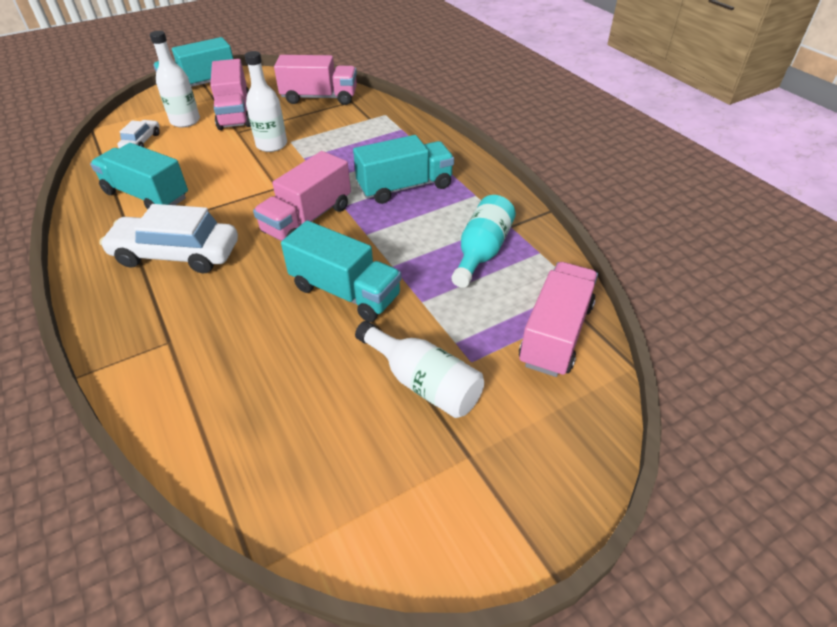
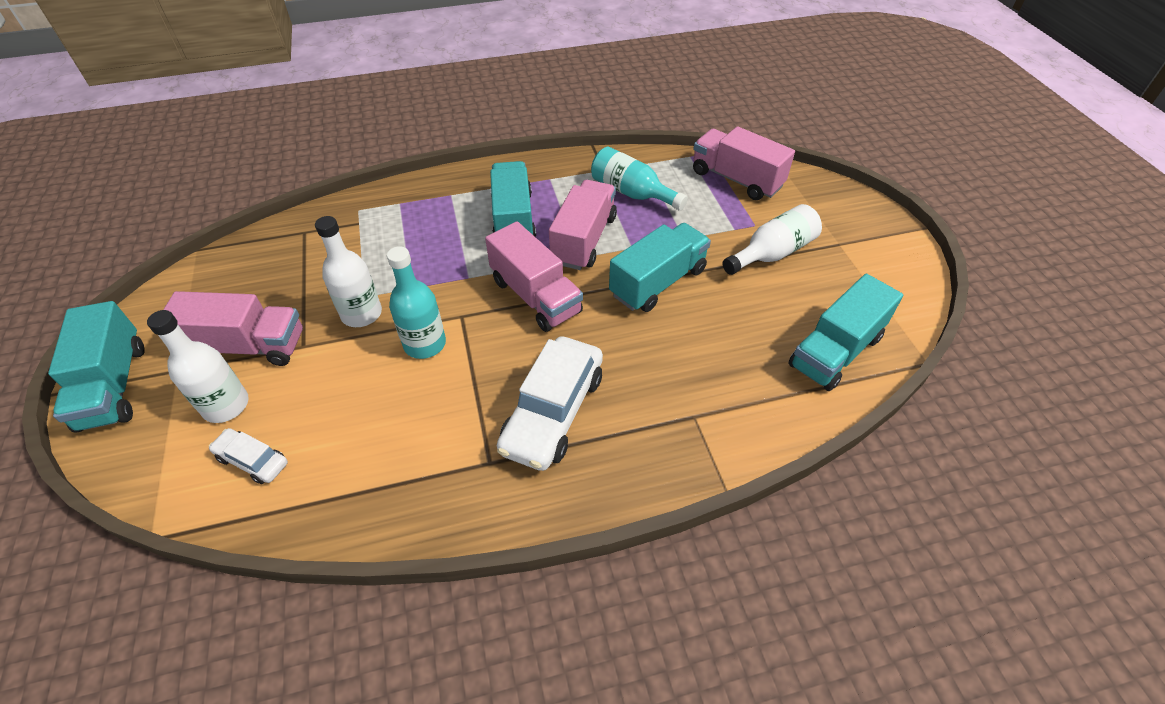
camera: 75 degrees left, 5 degrees up
(146, 195) = (411, 447): turquoise truck -> turquoise truck (835, 351)
(244, 178) = (425, 344): none -> turquoise bottle
(319, 98) = (271, 258): pink truck -> pink truck (584, 240)

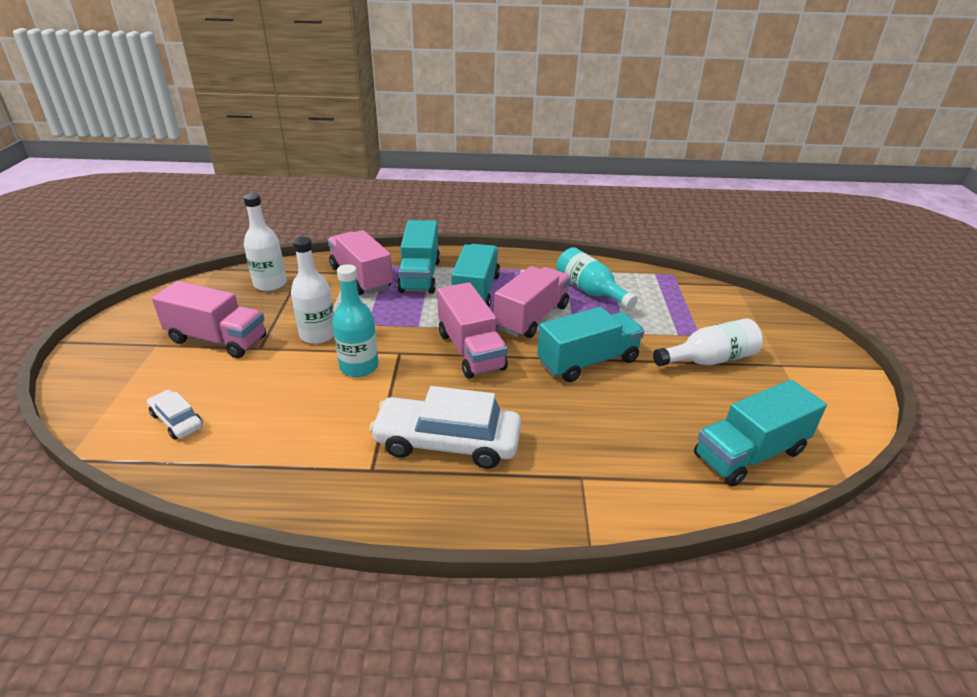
camera: 15 degrees right, 15 degrees down
(114, 386) = (105, 345): turquoise truck -> turquoise truck (420, 276)
(226, 405) = (179, 377): white bottle -> white bottle (270, 284)
(553, 412) = (447, 442): white car -> white car turned 60 degrees clockwise
(736, 179) = (693, 297): pink truck -> pink truck (361, 277)

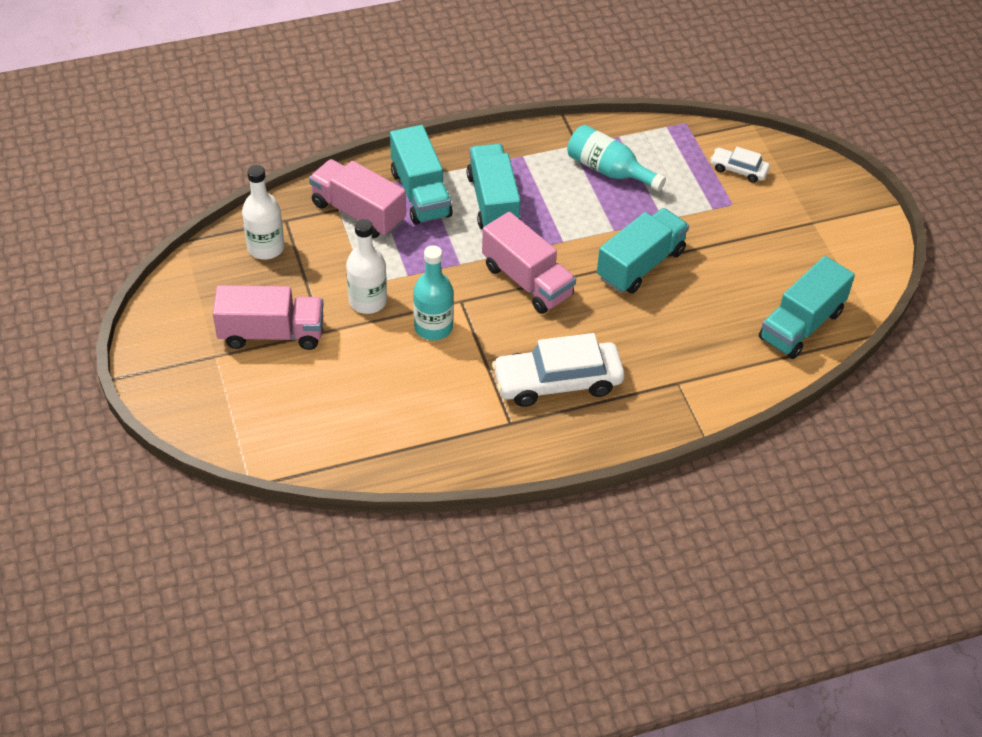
camera: 20 degrees left, 15 degrees up
(177, 421) = (311, 427): white car -> white car (738, 170)
(532, 317) = (566, 223): pink truck -> none
(709, 360) = (748, 233): white bottle -> none

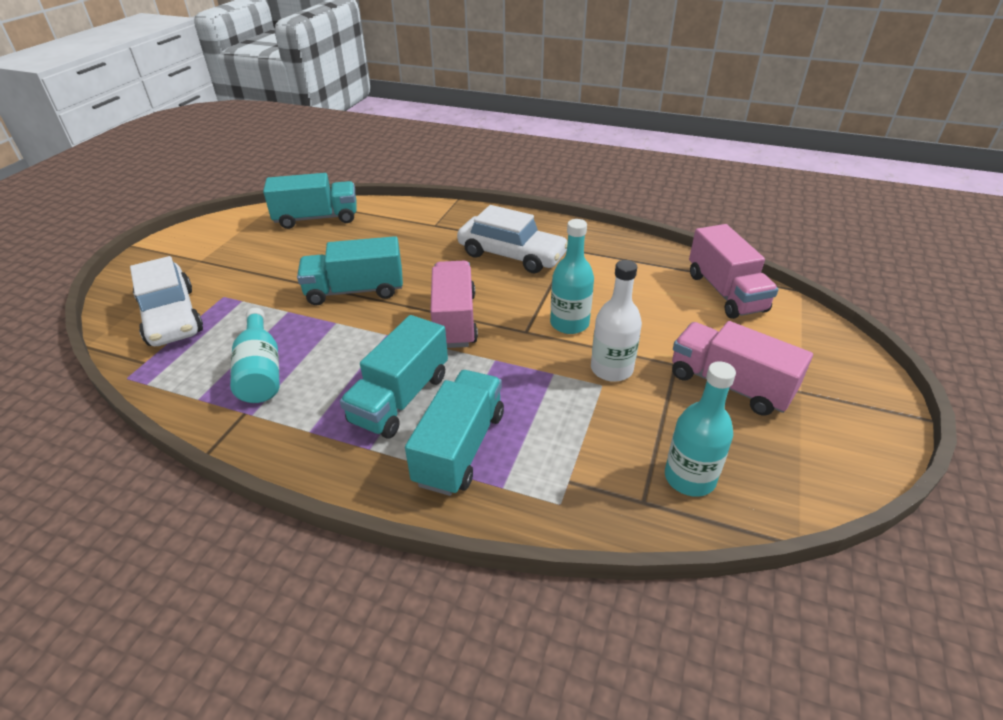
camera: 140 degrees left, 10 degrees down
(266, 248) = (689, 478): white bottle -> turquoise bottle
(358, 212) = (548, 463): pink truck -> pink truck (725, 292)
(738, 170) = (171, 316): white car -> white car, size x1.96

